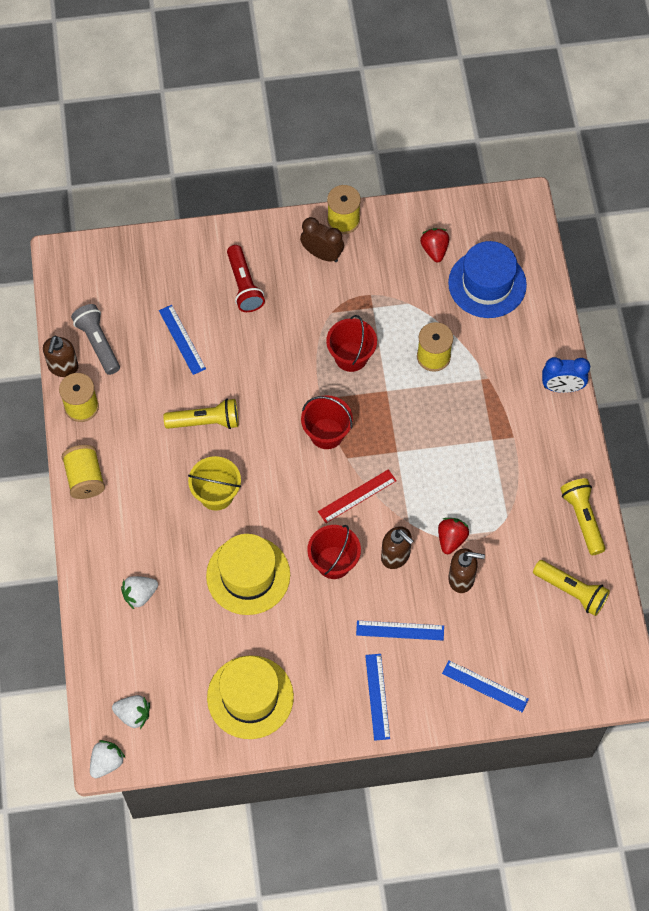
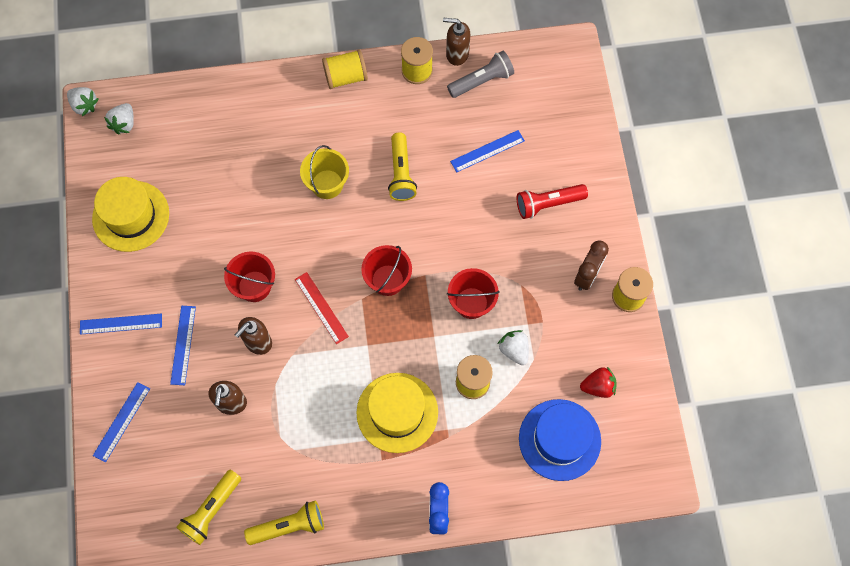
camera: 90 degrees right, 5 degrees up
(140, 595) = (232, 125): white strawberry -> white strawberry (514, 350)
(248, 575) = (246, 212): yellow hat -> yellow hat (397, 412)
(451, 539) = (272, 394): red strawberry -> none

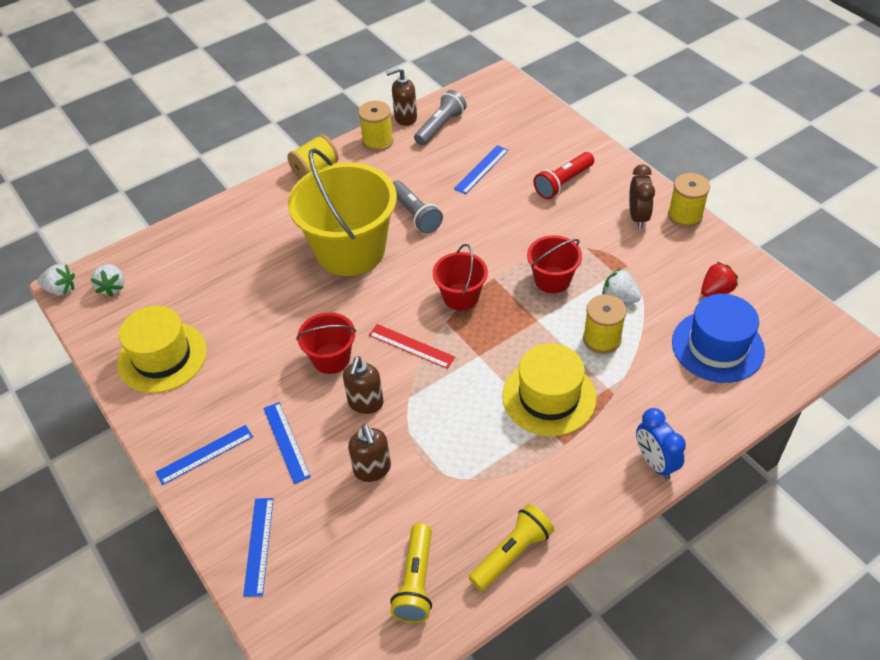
camera: 25 degrees left, 20 degrees down
(327, 184) = (350, 250): yellow bucket -> yellow bucket, size x2.01
(401, 173) = (415, 215): yellow flashlight -> grey flashlight

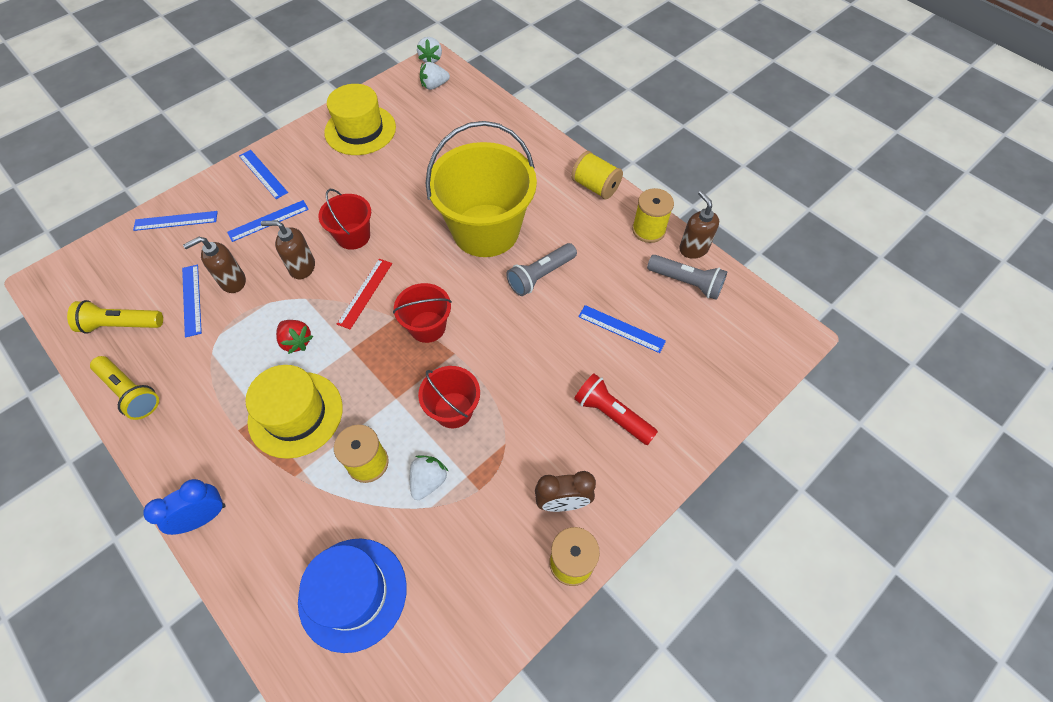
camera: 80 degrees right, 10 degrees up
(391, 509) = (191, 300): none -> blue ruler
(716, 291) = (441, 597): red strawberry -> red strawberry (296, 341)

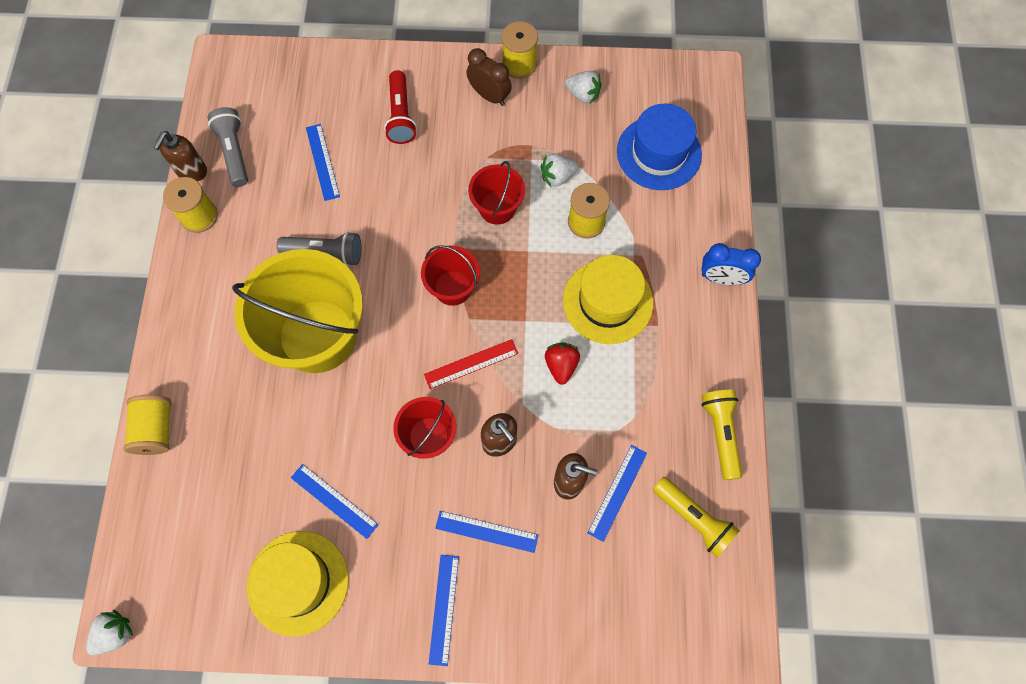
camera: 135 degrees left, 10 degrees up
(176, 221) = (572, 619): blue ruler -> blue ruler (334, 501)
(434, 86) = (161, 580): white strawberry -> white strawberry (583, 94)
(595, 186) = (182, 295): yellow spool -> yellow spool (156, 429)

